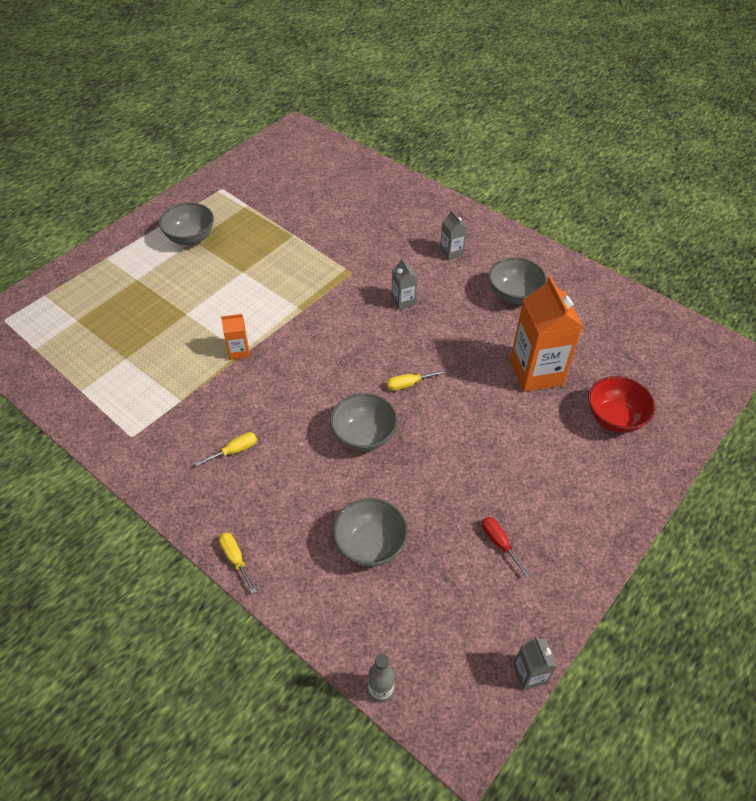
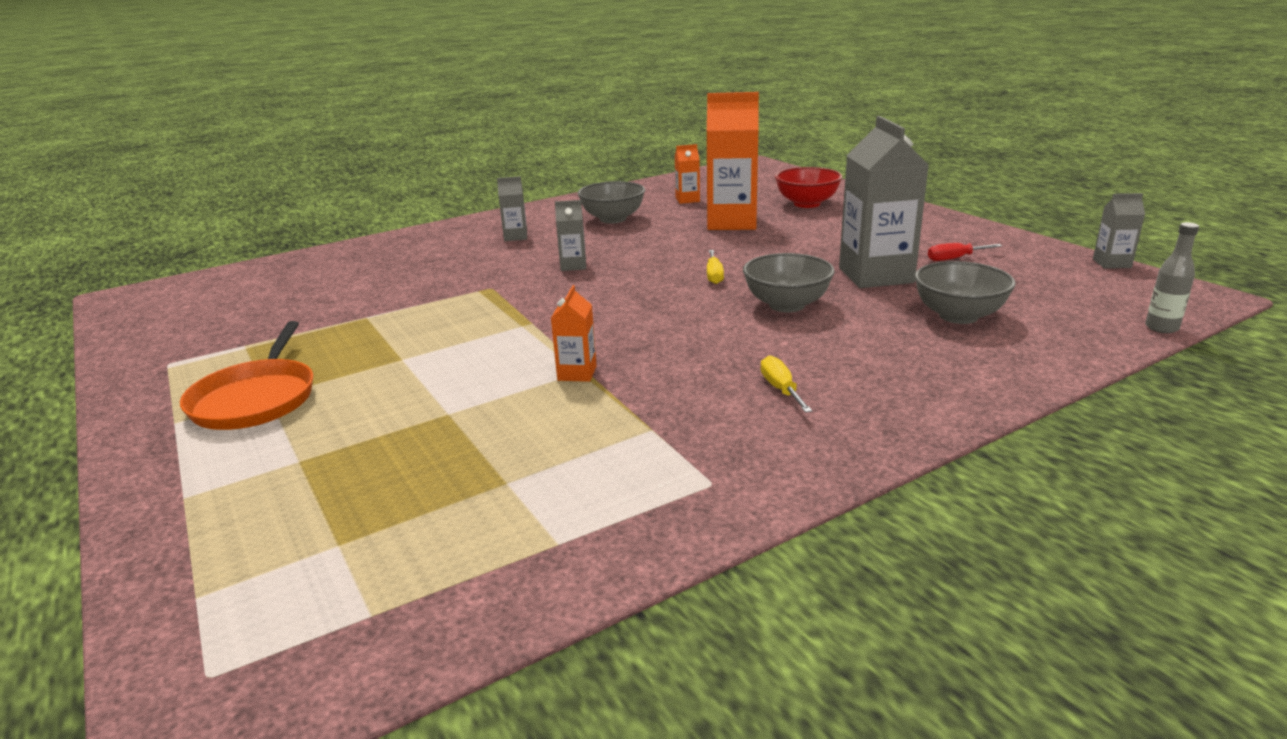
camera: 70 degrees left, 25 degrees down
(190, 238) = (256, 399): grey bowl -> orange pan
(235, 559) = (984, 401): yellow screwdriver -> none
(440, 486) = (875, 275): none -> grey carton
(587, 330) = (687, 200): none -> orange carton

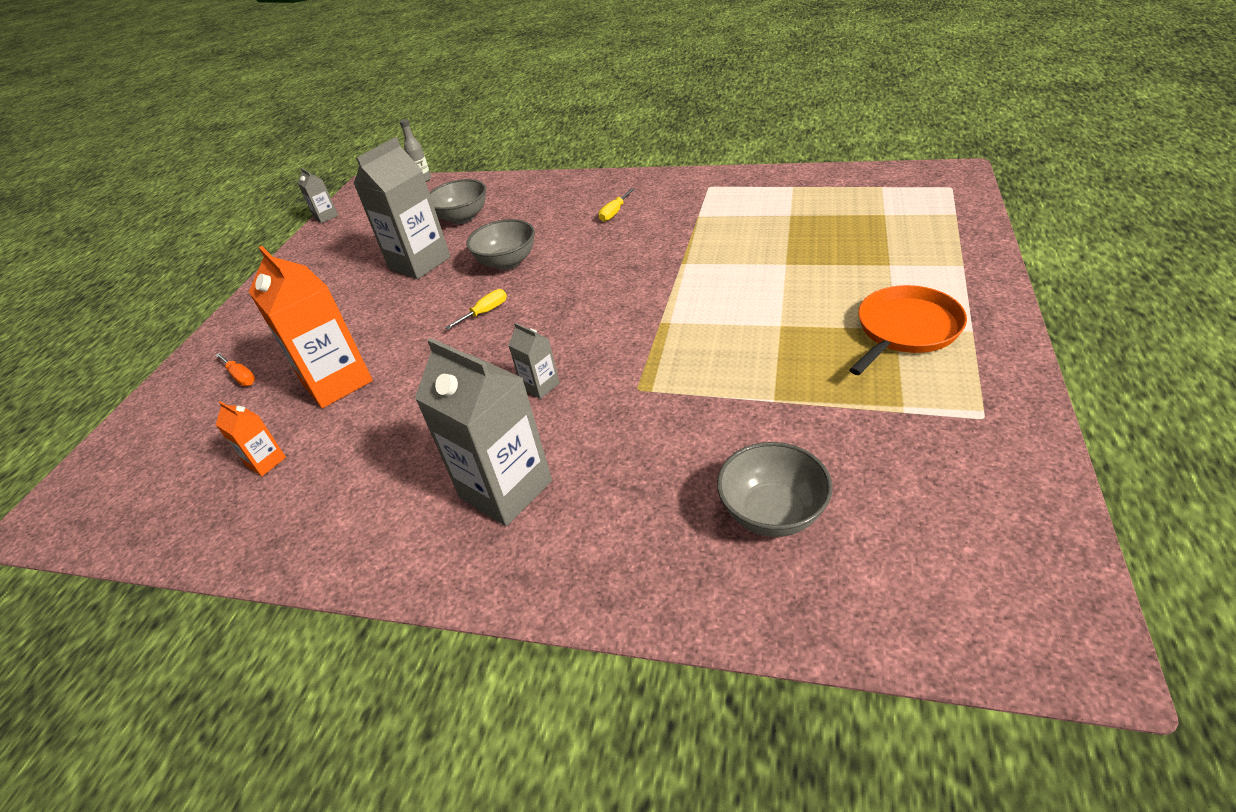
camera: 130 degrees left, 15 degrees up
(515, 237) = (506, 489): grey carton -> grey carton, size x2.11
(577, 373) = (688, 262): orange carton -> none
(613, 219) = (382, 464): grey bowl -> grey bowl (772, 513)
(807, 204) = (241, 377): red bowl -> orange screwdriver
(955, 258) = (358, 255): red screwdriver -> none

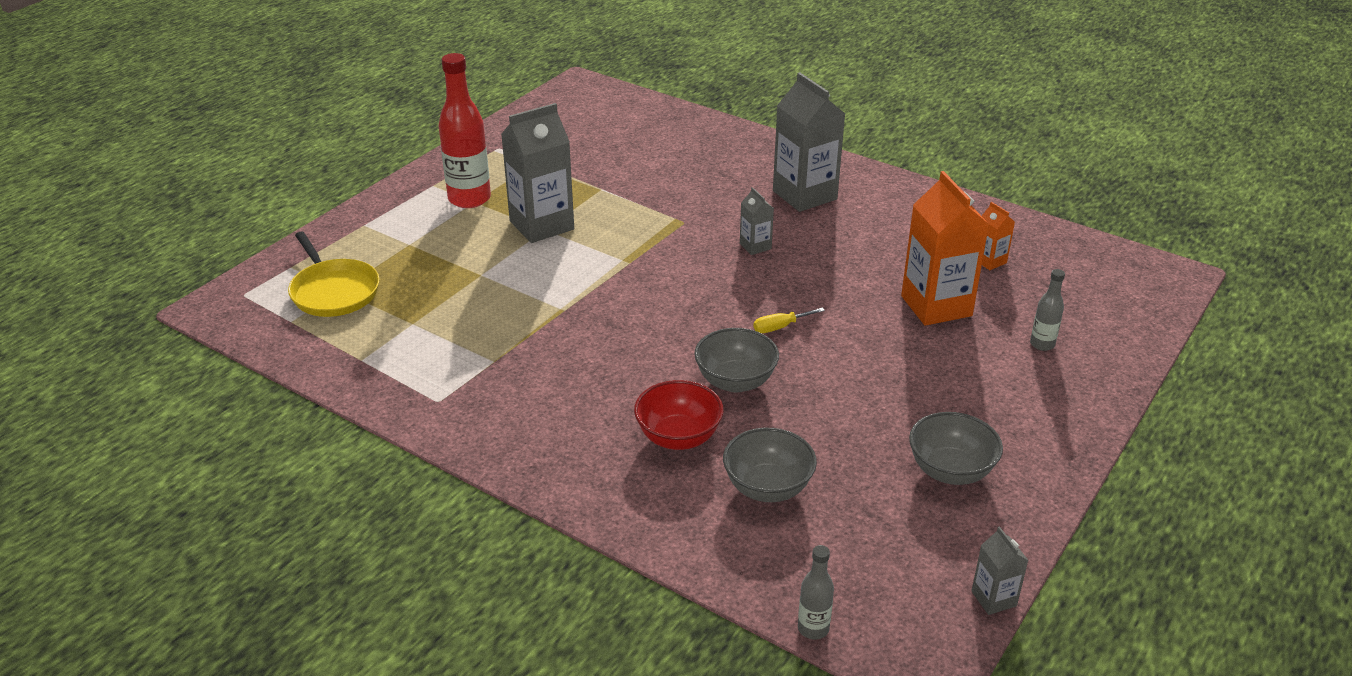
camera: 165 degrees left, 5 degrees down
(241, 377) = (1042, 344): orange screwdriver -> grey bottle
(419, 263) = (842, 424): grey carton -> grey carton (541, 225)
(532, 221) = (678, 437): none -> red bowl
(614, 213) = (574, 406): yellow screwdriver -> none
(772, 513) = (656, 145): grey bowl -> grey bowl (950, 471)
(886, 211) = (334, 291): none -> yellow pan
(905, 329) = (469, 199): orange pan -> red bottle

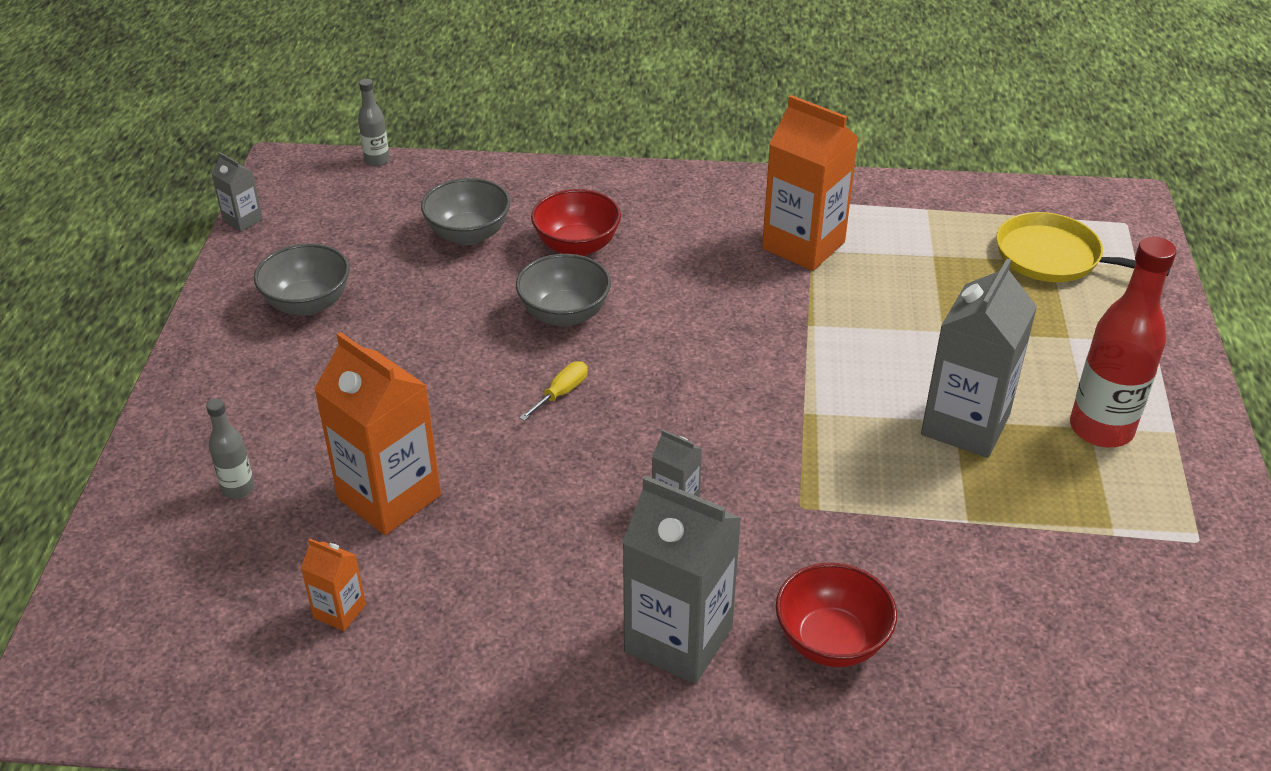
camera: 150 degrees right, 5 degrees up
(495, 367) = (803, 245): none -> orange carton
(727, 172) = (831, 641): none -> red bowl

